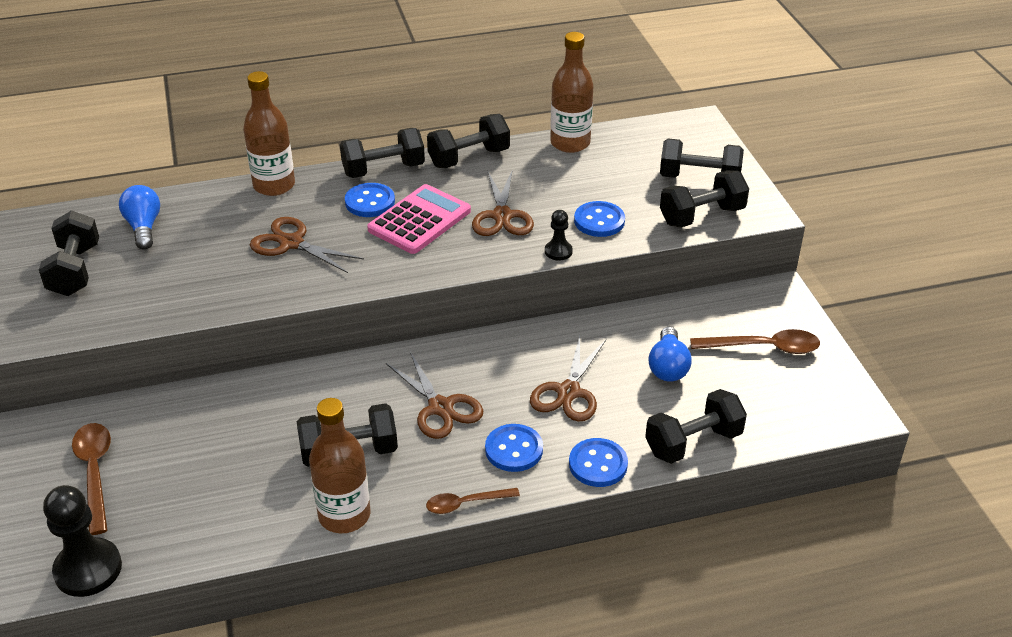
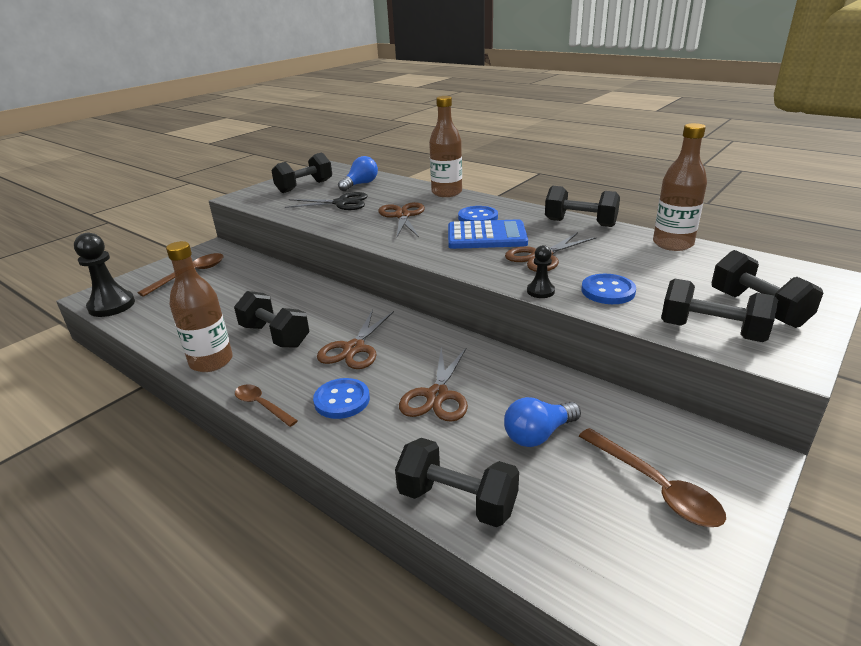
camera: 55 degrees right, 10 degrees down
(183, 266) = (341, 203): none -> black scissors
(383, 170) = (516, 208): black dumbbell -> none
(419, 220) = (486, 236): pink calculator -> blue calculator
(568, 392) = (437, 396): brown scissors -> brown scissors turned 60 degrees counterclockwise
(598, 464) = (367, 452): blue button -> none

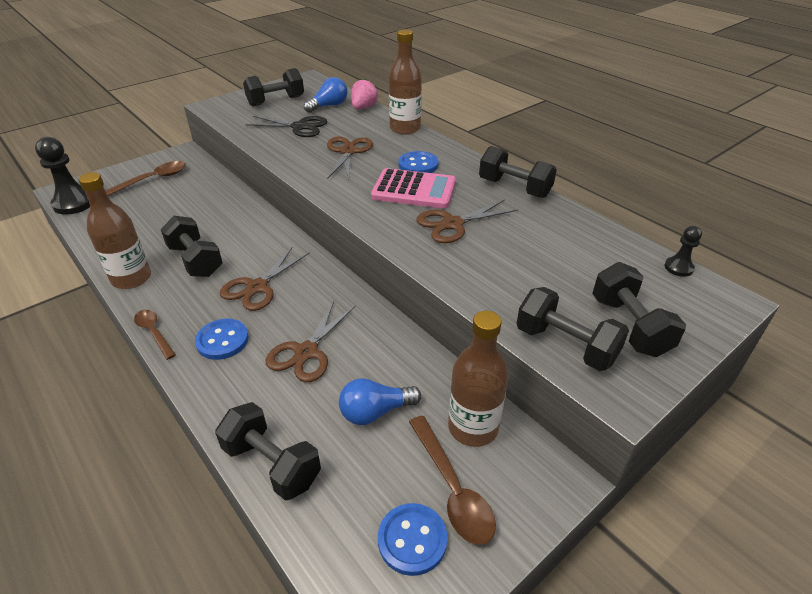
camera: 10 degrees right, 10 degrees up
(396, 182) = (363, 107): none -> pink strawberry
(486, 236) = (414, 190): blue calculator -> pink calculator
(540, 291) = (428, 266): black pawn -> black pawn (678, 267)
(608, 291) = (493, 277): blue button -> blue button (412, 540)
(673, 244) = (592, 230): brown bottle -> brown bottle (473, 427)

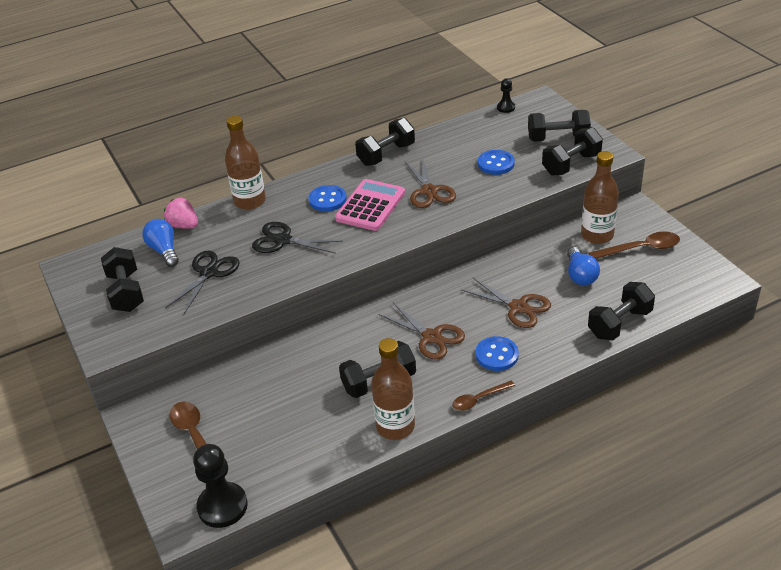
camera: 75 degrees left, 0 degrees up
(348, 152) = (283, 240): brown scissors -> black scissors
(412, 540) = (673, 267): blue button -> blue button (496, 164)

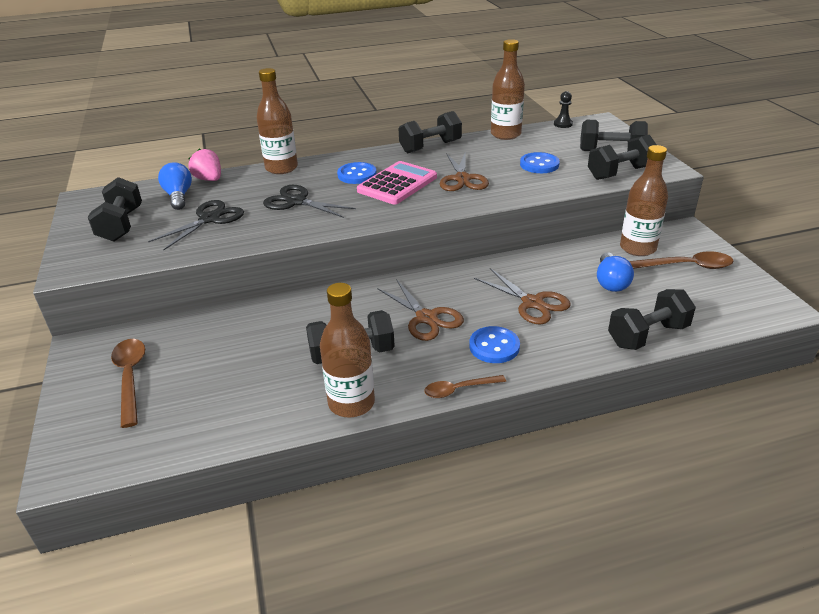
camera: 10 degrees right, 5 degrees down
(222, 506) = (118, 457): black pawn -> none
(454, 128) = (505, 134): none -> brown bottle

